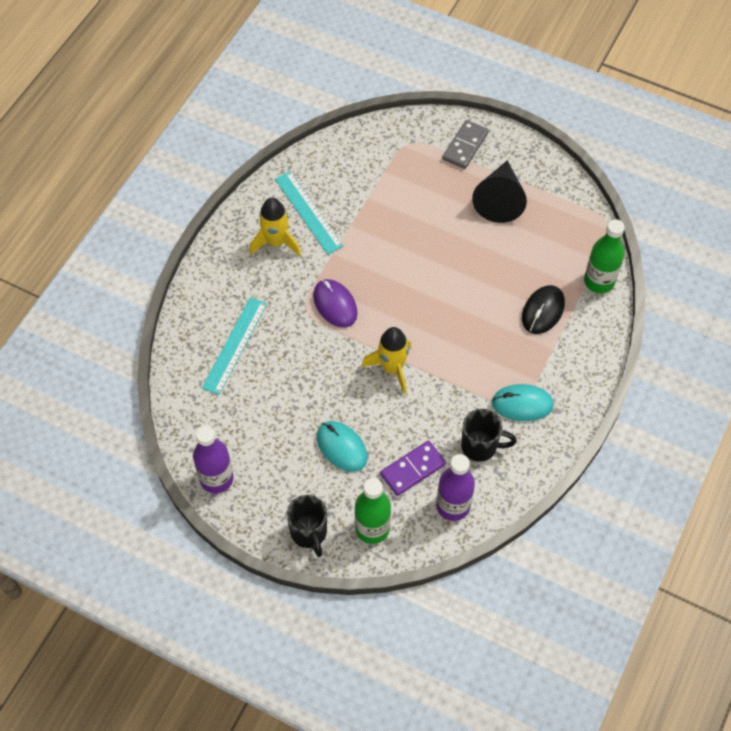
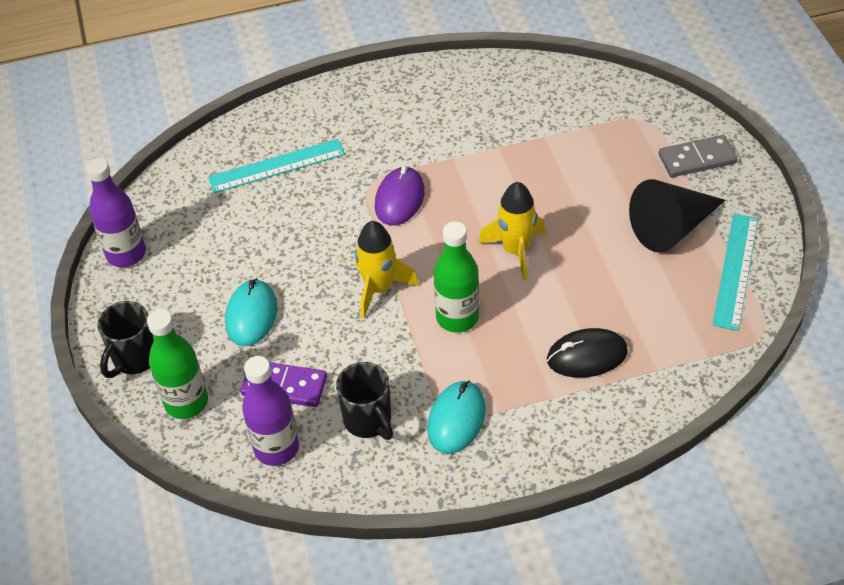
camera: 50 degrees right, 10 degrees down
(276, 242) = (416, 114): yellow rocket -> yellow rocket (516, 251)
(308, 212) = (475, 110): turquoise ruler -> turquoise ruler (735, 270)
(522, 404) = (456, 419): turquoise mouse -> turquoise mouse turned 60 degrees clockwise
(599, 281) = (682, 376): green bottle -> green bottle (457, 317)

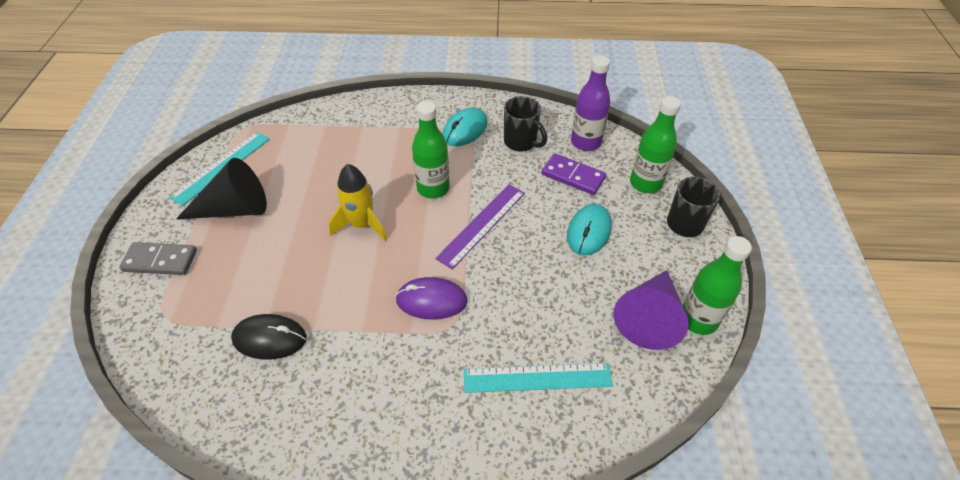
camera: 165 degrees left, 0 degrees up
(126, 254) = (698, 319): purple bottle -> green bottle
(176, 242) = (649, 317): none -> purple cone
(368, 421) = (521, 142): black mug -> black mug turned 150 degrees clockwise
(379, 289) = (481, 224): yellow rocket -> purple ruler
(399, 199) = (431, 300): purple mouse -> purple mouse turned 60 degrees clockwise
(587, 356) = (362, 143): black mouse -> black mouse (270, 338)

